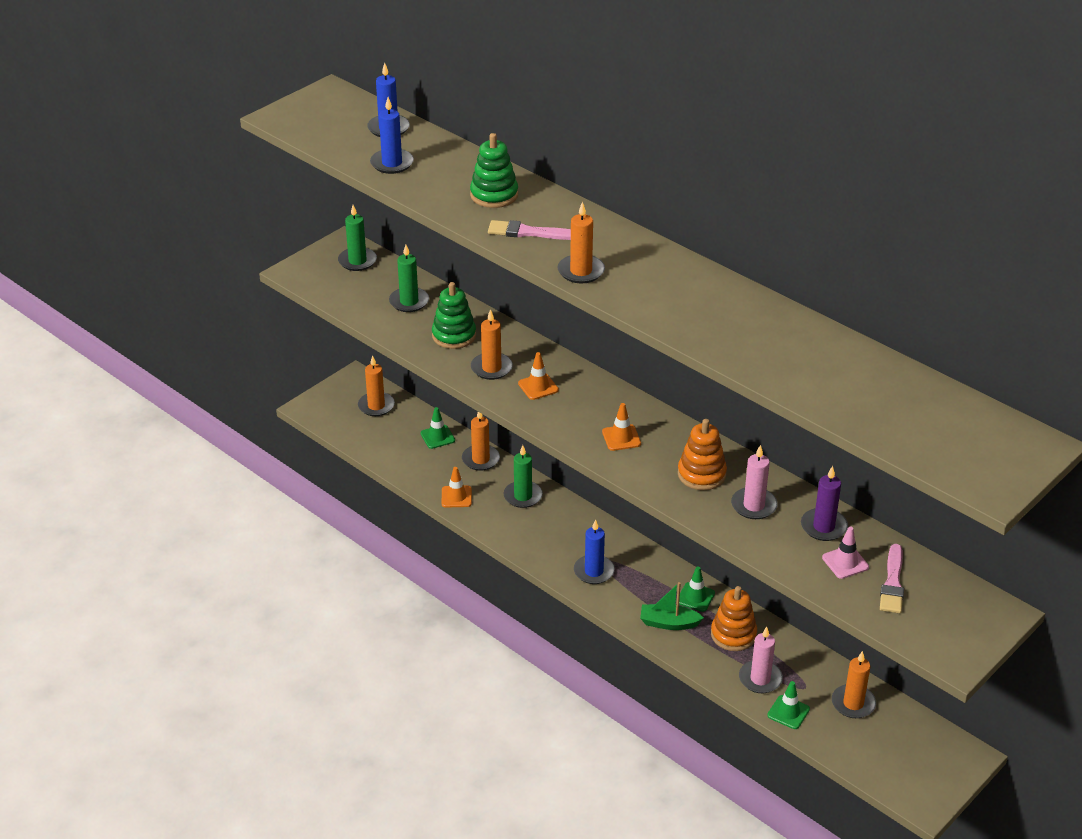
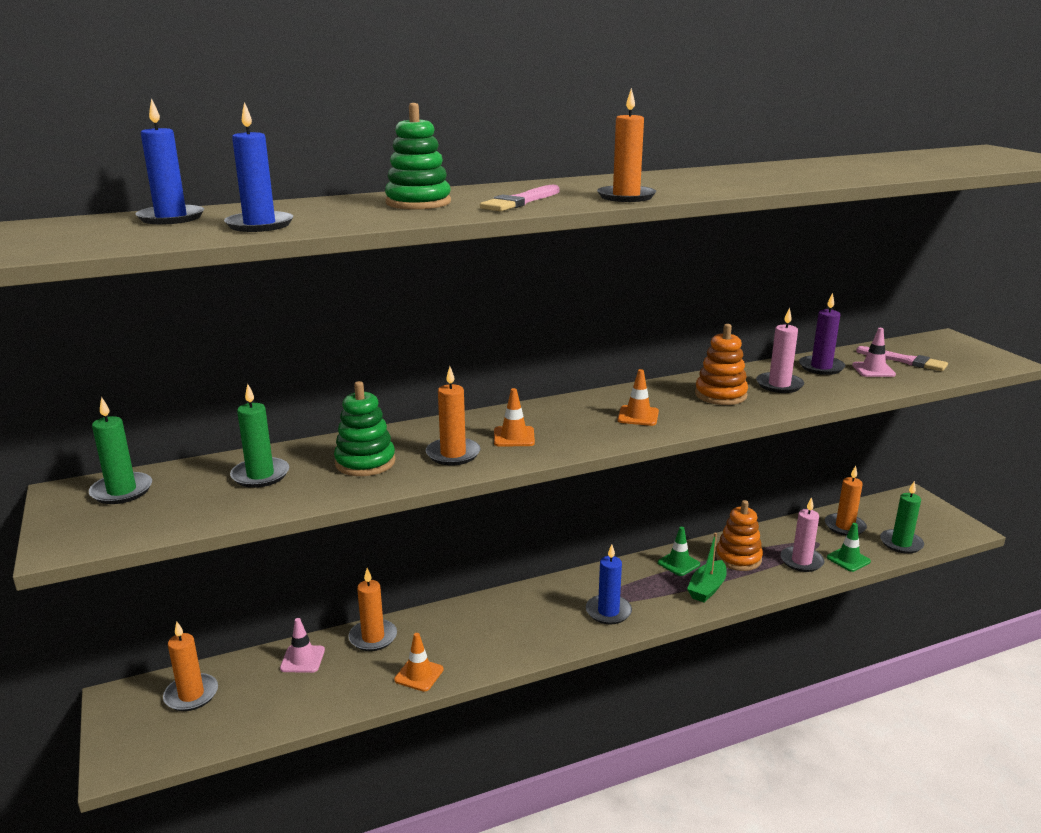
camera: 65 degrees left, 15 degrees down
(437, 437) = (302, 659): green traffic cone -> pink traffic cone
(523, 496) = (459, 625): green candle -> green candle (901, 543)

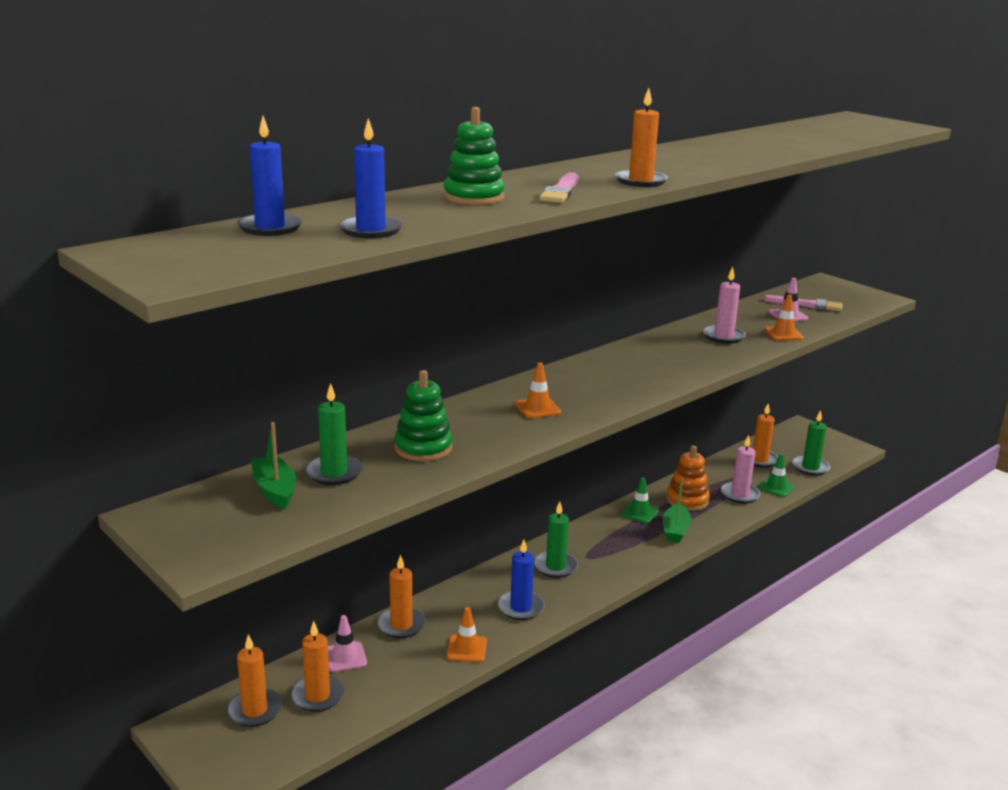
camera: 20 degrees left, 0 degrees up
(122, 491) = (208, 506): green candle -> green candle (555, 566)
(192, 484) = (275, 490): none -> green boat
(453, 454) = (497, 430): orange candle -> orange candle (317, 696)
(608, 611) = (603, 564): blue candle -> blue candle (520, 607)
(638, 416) = (629, 377): orange traffic cone -> orange traffic cone (783, 334)
(720, 395) = (683, 350): orange stacking toy -> none
(821, 367) = (746, 317): purple candle -> none

